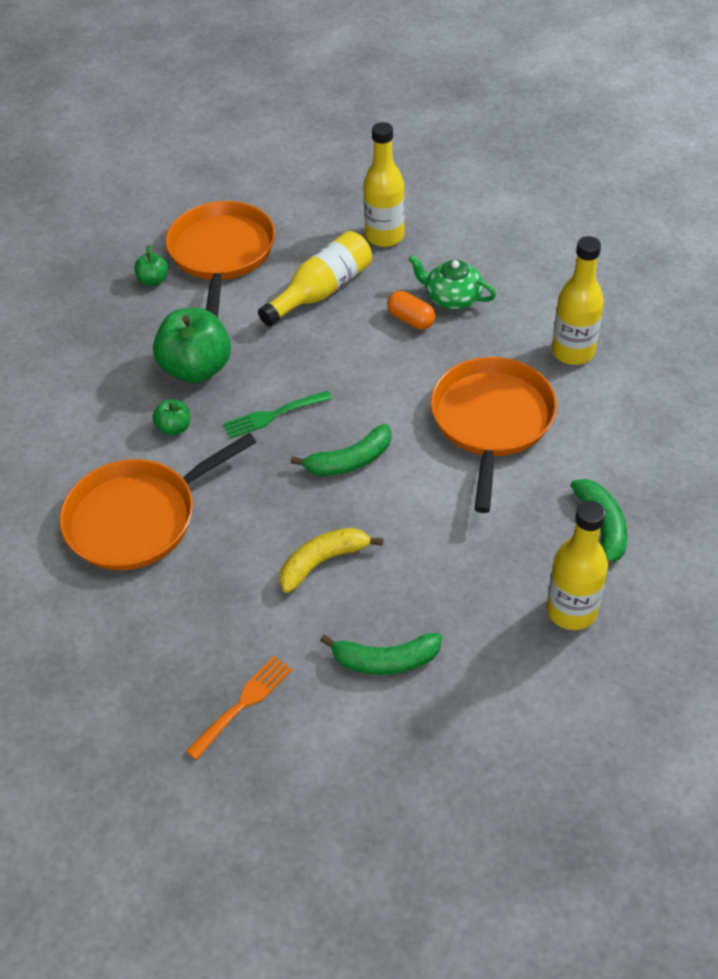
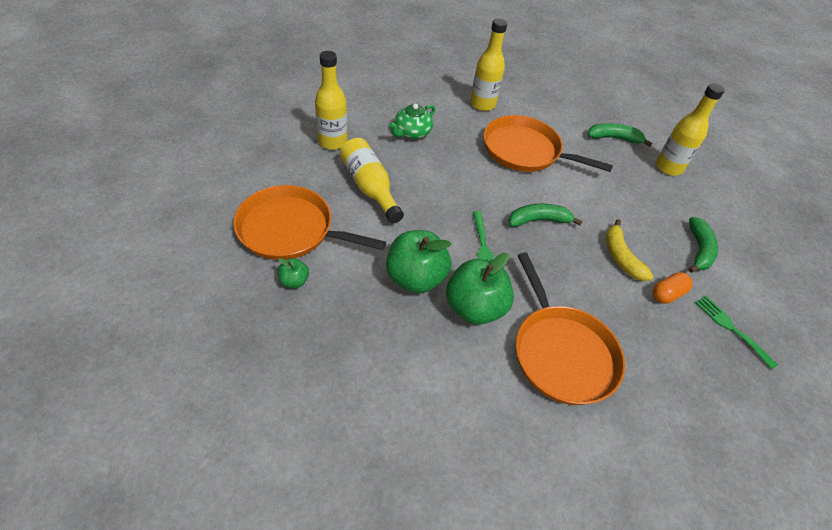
camera: 80 degrees left, 0 degrees up
(174, 428) = (475, 307): green apple -> green apple, size x2.11
(243, 703) = (731, 328): orange fork -> green fork
(349, 461) = (538, 220): green banana -> green banana turned 90 degrees counterclockwise
(411, 319) = (422, 155): orange capsule -> orange capsule (667, 294)

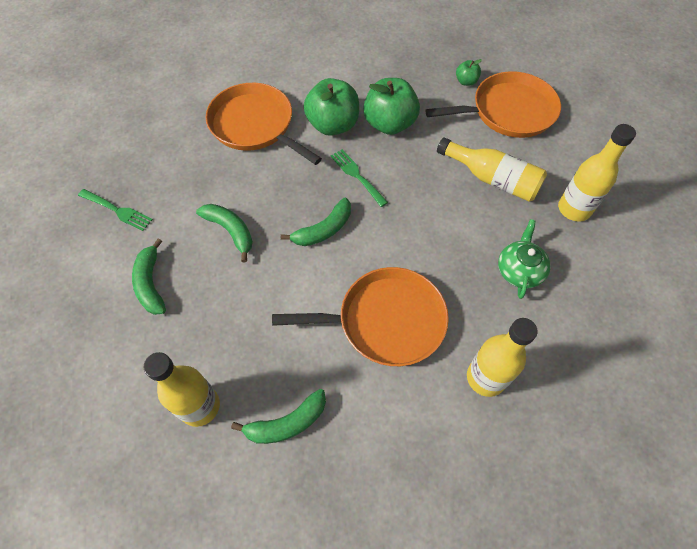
camera: 155 degrees right, 10 degrees up
(621, 257) = (230, 231): yellow banana -> green banana
(667, 294) = (179, 215): orange capsule -> none

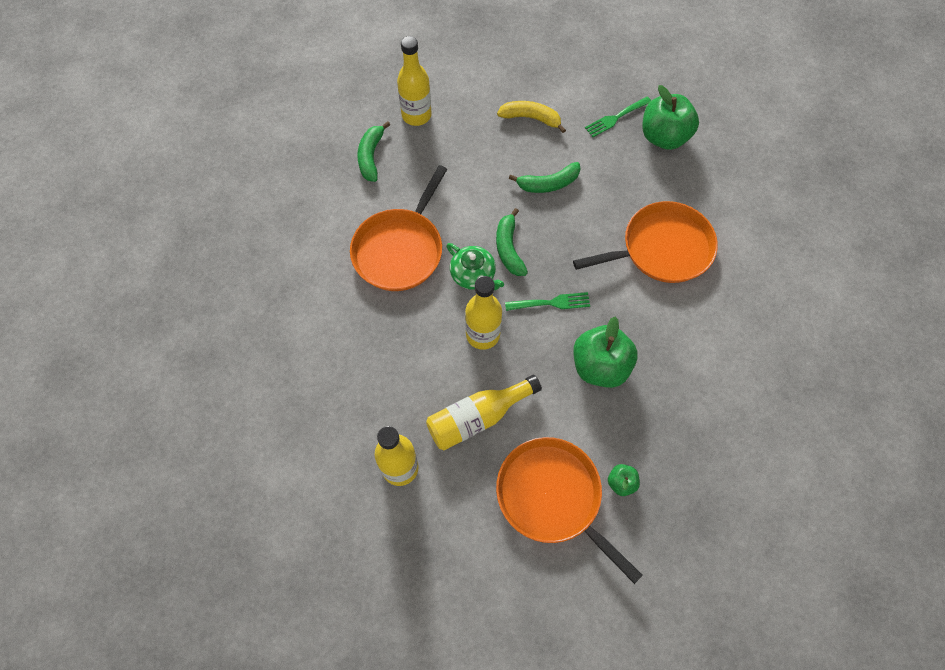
camera: 120 degrees right, 5 degrees up
(151, 283) = (531, 118): green banana -> yellow banana
(333, 125) = (626, 314): green apple -> green apple (664, 137)
(486, 378) = (313, 289): yellow bottle -> yellow bottle (483, 334)
(508, 111) = (553, 497): orange pan -> orange pan turned 120 degrees clockwise
(519, 270) = (375, 373): green teapot -> green teapot (473, 275)

